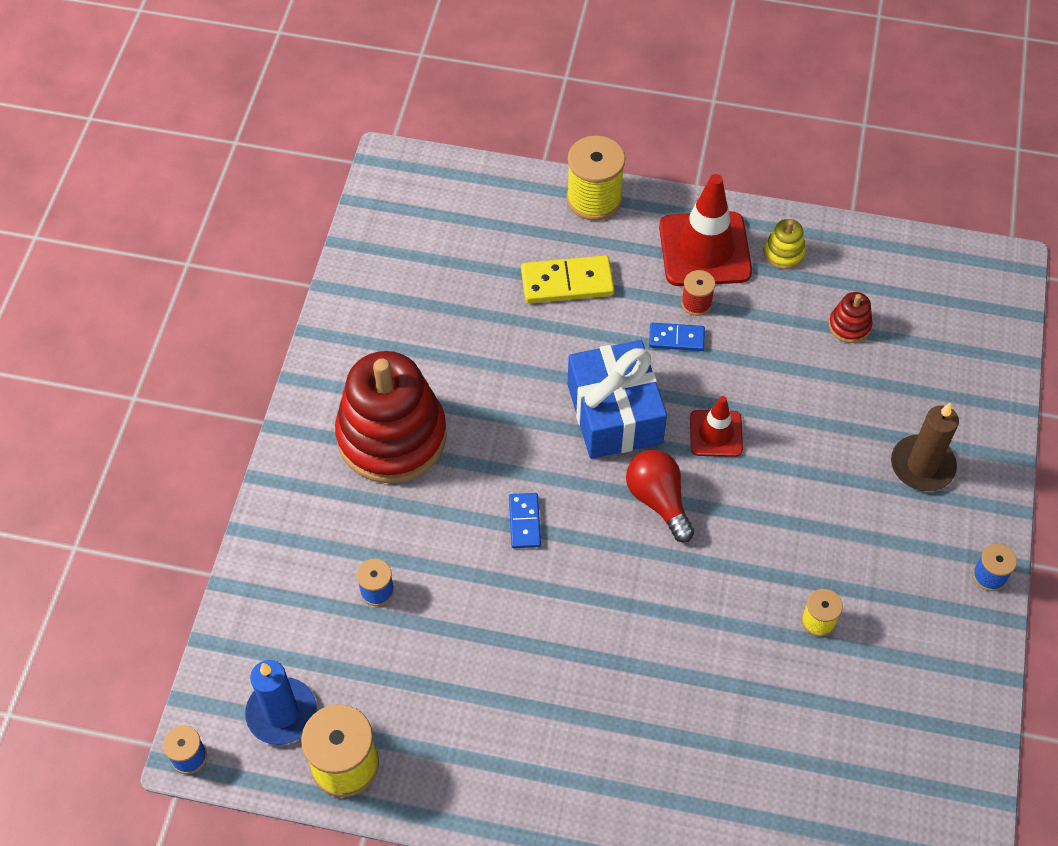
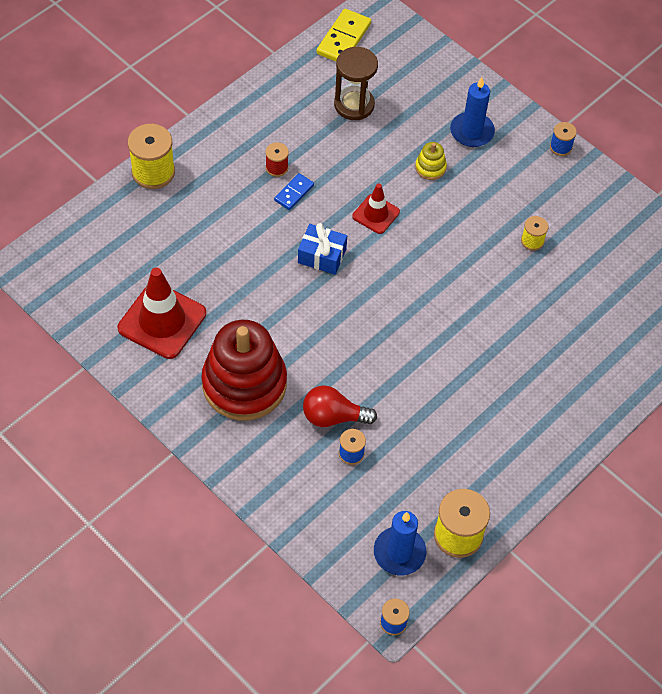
camera: 60 degrees left, 0 degrees up
(524, 522) = (362, 346): blue domino -> none
(567, 282) = (205, 223): yellow domino -> yellow domino (343, 39)
(615, 413) = (322, 256): blue gift -> blue gift, size x0.60
(658, 500) = (399, 270): red light bulb -> red light bulb (333, 417)
(704, 249) = (241, 139): red traffic cone -> red traffic cone (162, 321)
(783, 253) = (277, 103): yellow stacking toy -> yellow stacking toy (430, 168)
(849, 326) = (354, 105): red stacking toy -> brown hourglass
(922, 465) = (472, 132): brown candle -> blue candle

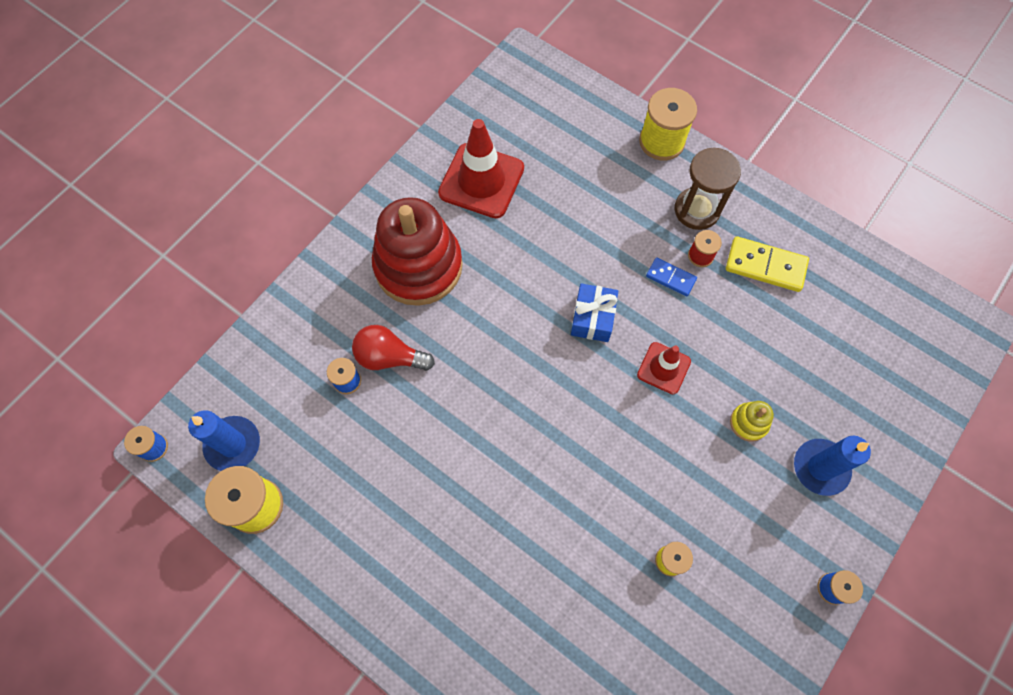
camera: 85 degrees right, 10 degrees up
(333, 417) = (389, 357): red light bulb -> red light bulb turned 75 degrees counterclockwise
(343, 39) = (913, 300): yellow domino -> yellow domino (765, 266)
(354, 105) = (816, 324): brown hourglass -> brown hourglass (697, 210)

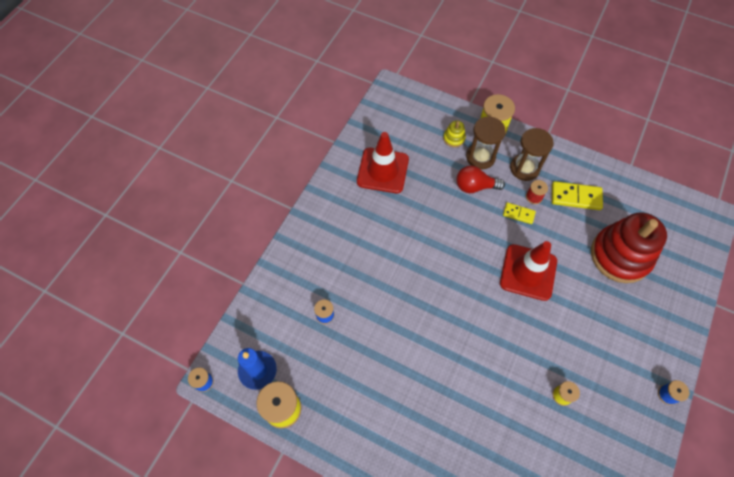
camera: 10 degrees left, 5 degrees down
(389, 357) = (349, 294): red light bulb -> red light bulb (475, 186)
(418, 266) = (354, 232): red stacking toy -> red stacking toy (620, 255)
(593, 318) = (475, 247): blue gift -> none
(633, 183) = (480, 157): none -> brown hourglass
(663, 368) = (528, 272): red traffic cone -> red traffic cone, size x1.78
(671, 278) = (518, 214): blue domino -> yellow domino
(749, 423) = (590, 298): yellow stacking toy -> yellow stacking toy (454, 138)
(820, 468) = (641, 319): blue candle -> none

